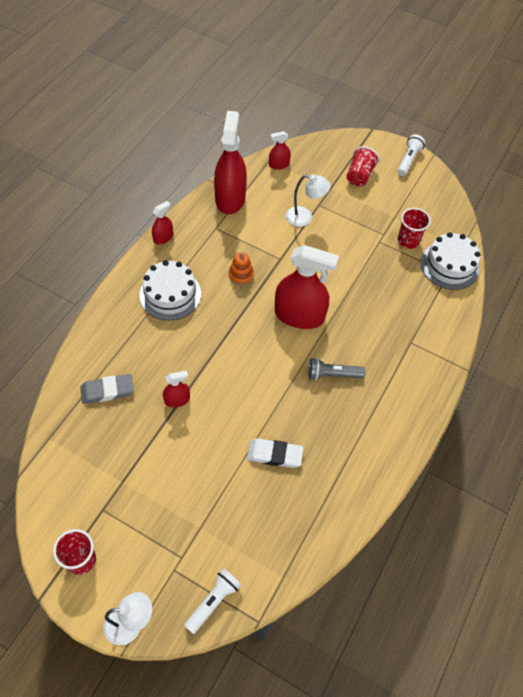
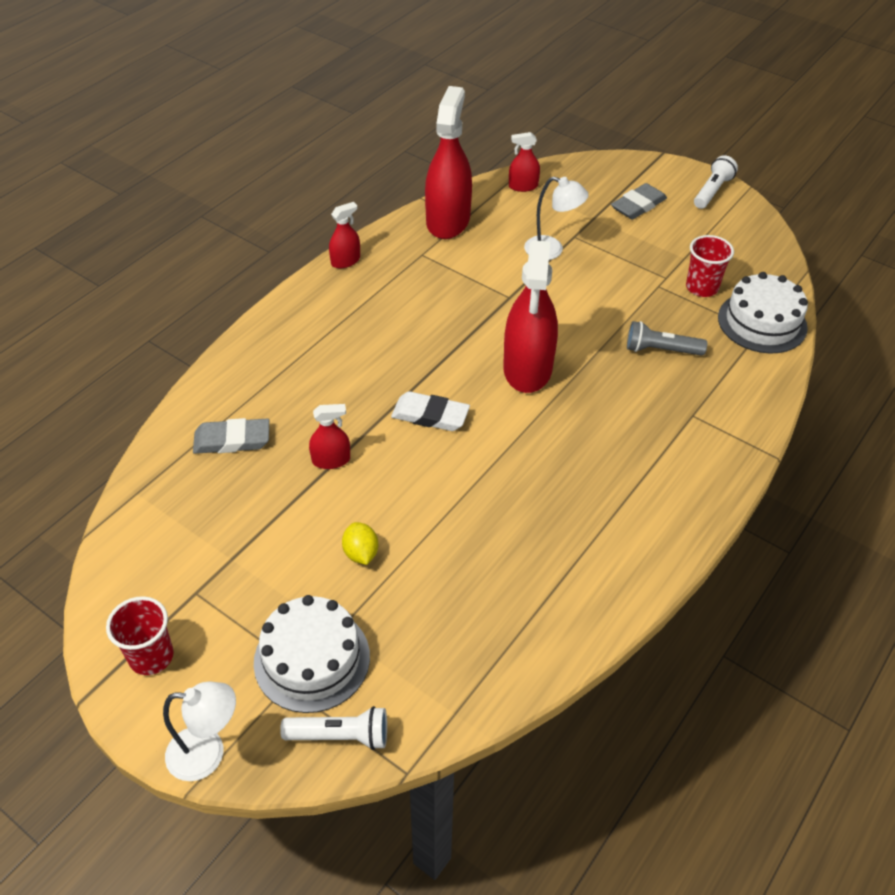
camera: 10 degrees right, 10 degrees down
(170, 294) = (344, 329): white cake -> white cake (312, 659)
(207, 468) = (361, 553): none -> yellow lemon
(213, 601) = (340, 736): white flashlight -> white flashlight turned 45 degrees clockwise
(241, 275) = (449, 313): orange stacking toy -> none
(274, 454) = (465, 544): white eraser -> white eraser (430, 415)
(299, 315) = (527, 368): red spray bottle -> red spray bottle turned 75 degrees clockwise
(332, 374) = (568, 447): grey flashlight -> grey flashlight (661, 350)
(359, 175) = (638, 205): red cup -> grey eraser

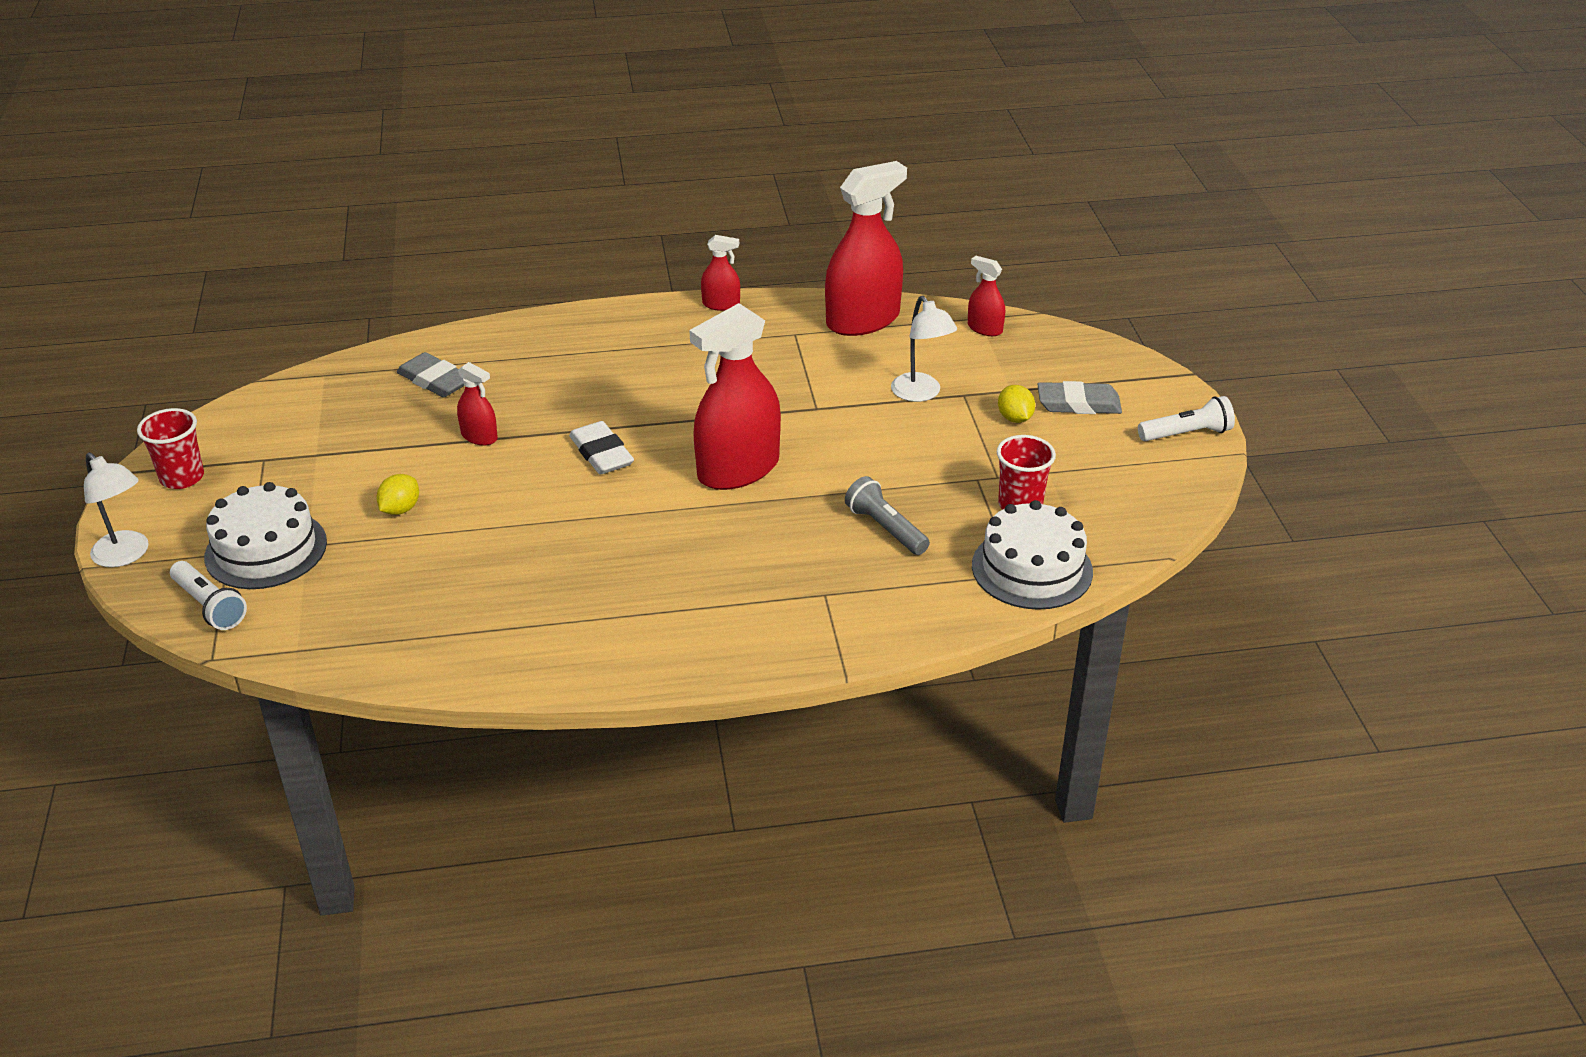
camera: 45 degrees right, 10 degrees down
(621, 235) = (1015, 418): none -> yellow lemon

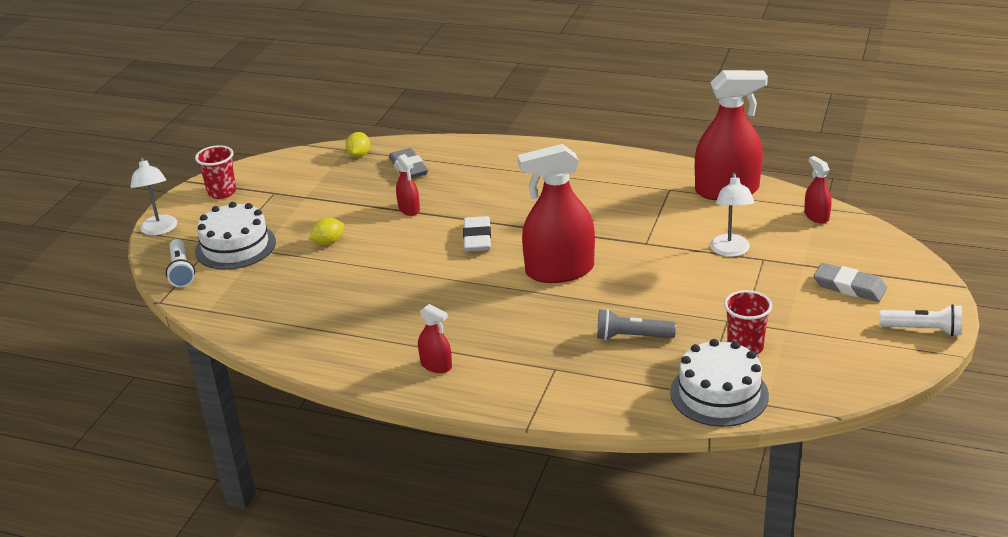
camera: 30 degrees right, 5 degrees down
(721, 304) = (632, 158): red spray bottle -> red spray bottle (436, 365)
(885, 528) = (632, 337): grey flashlight -> grey flashlight turned 75 degrees counterclockwise
(1015, 418) = (789, 285): yellow lemon -> yellow lemon (359, 155)

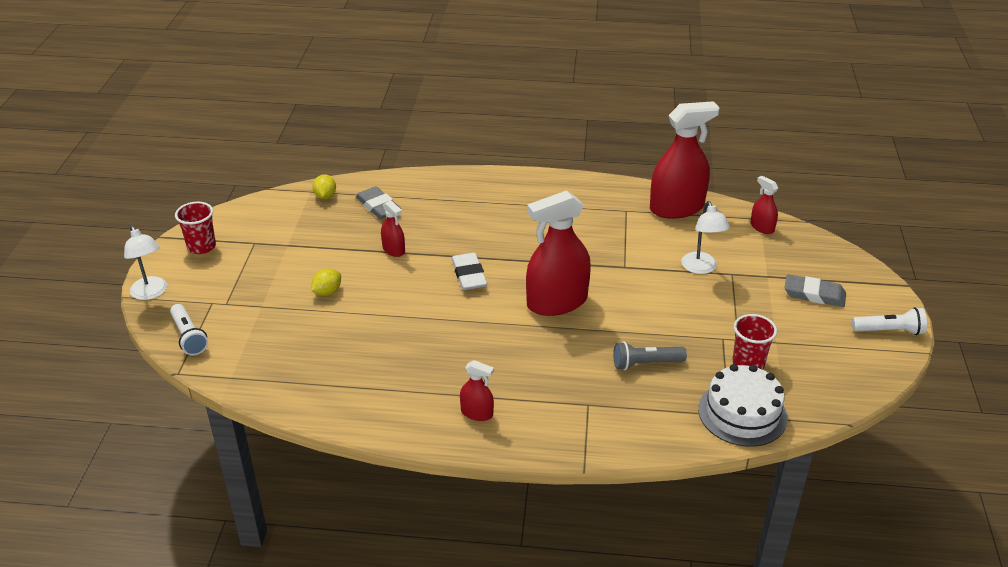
camera: 15 degrees left, 5 degrees up
(235, 246) = (235, 304): white cake -> none

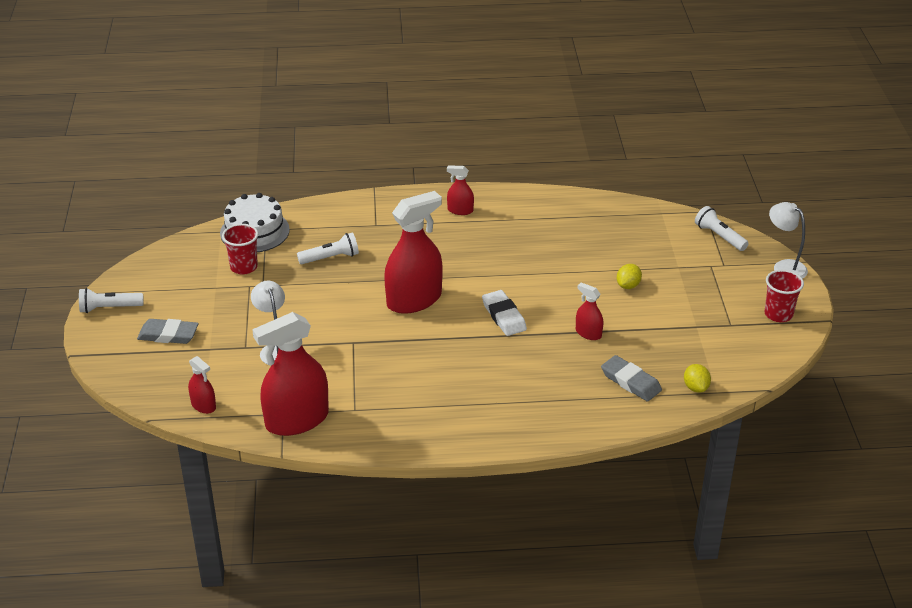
camera: 170 degrees right, 0 degrees up
(645, 364) = (331, 258): grey flashlight -> white flashlight

